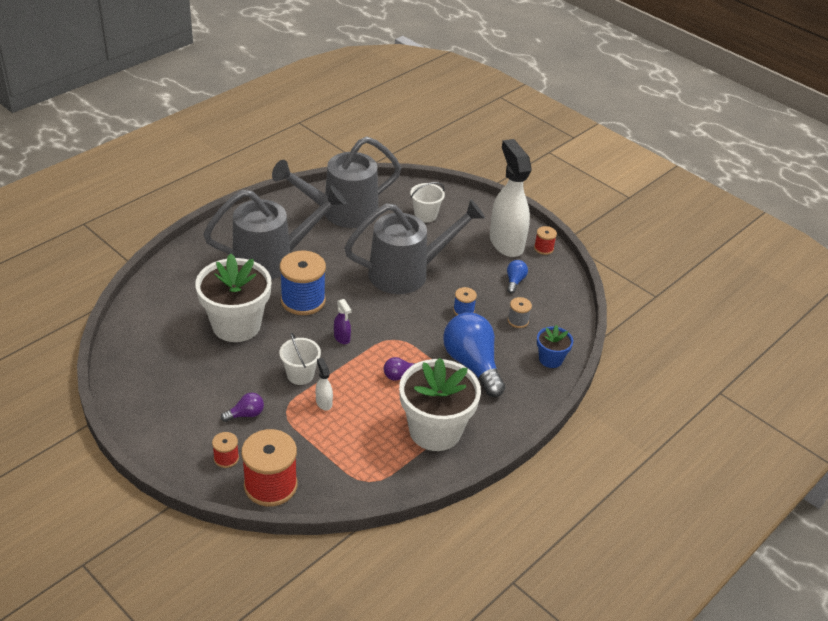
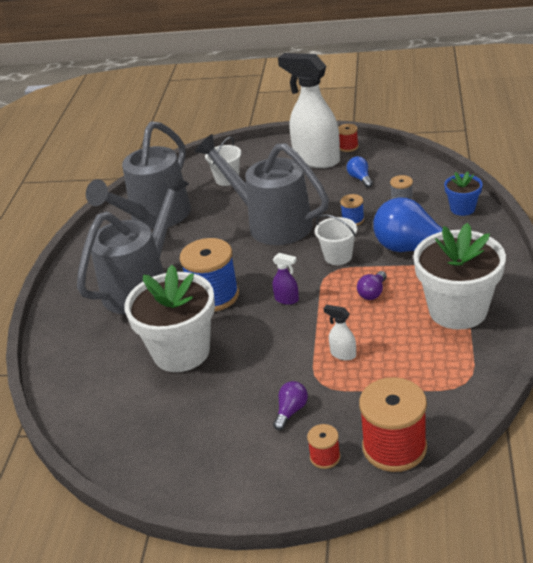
camera: 30 degrees left, 5 degrees down
(300, 375) = (293, 349): white bucket -> white bucket (338, 256)
(407, 273) = (271, 223): grey watering can -> grey watering can turned 90 degrees counterclockwise

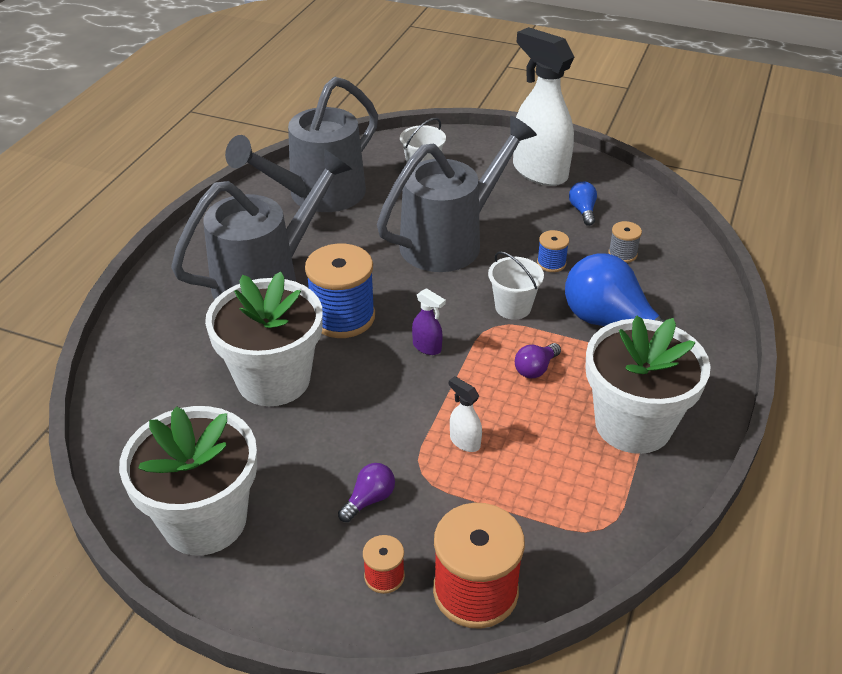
camera: 10 degrees right, 5 degrees up
(174, 459) = (204, 520): none -> white flower pot
(271, 223) = (451, 241): grey watering can -> grey watering can turned 90 degrees clockwise
(348, 147) = (585, 165): red spool -> none
(462, 208) = (695, 286): blue flower pot -> none

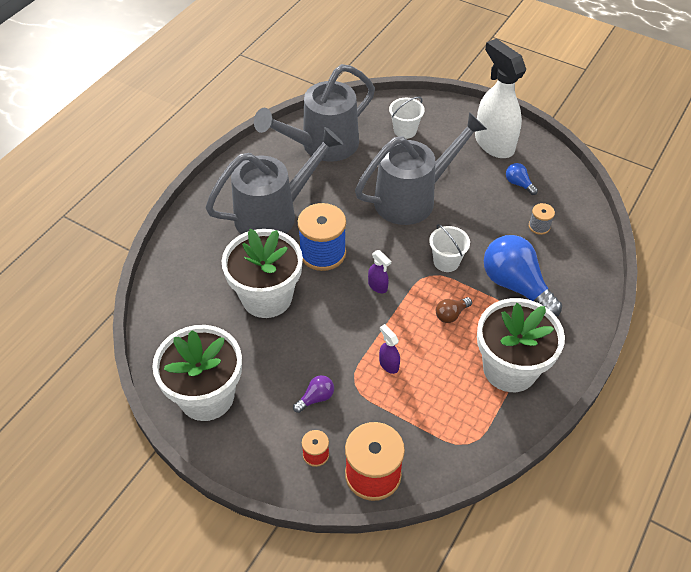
camera: 10 degrees right, 10 degrees up
(464, 441) = (388, 364): white spray bottle -> purple spray bottle
(535, 369) = (451, 314): purple light bulb -> brown light bulb
(551, 263) = (483, 227): blue spool -> none
(583, 211) = (518, 184): blue light bulb -> blue light bulb turned 45 degrees counterclockwise

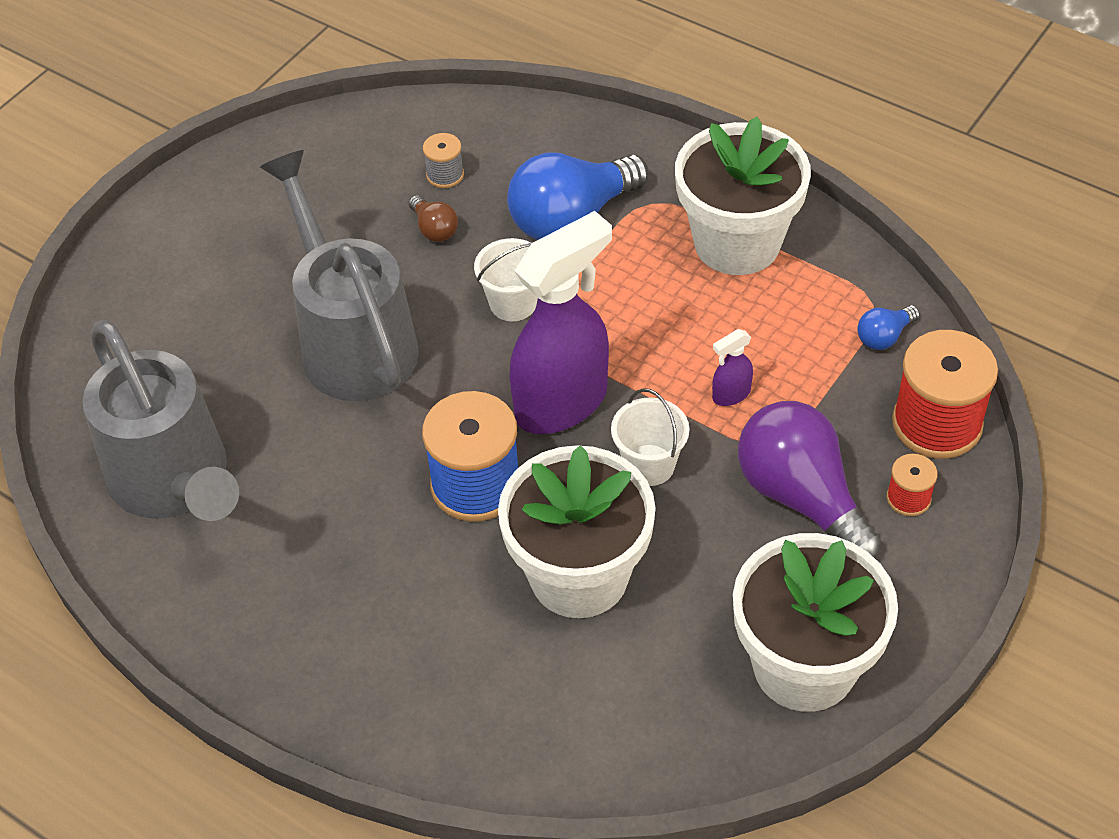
camera: 85 degrees left, 0 degrees up
(274, 214) = (362, 567): grey watering can -> none
(316, 398) = (801, 497): purple light bulb -> purple light bulb, size x2.23
(378, 286) = (562, 403): purple spray bottle -> purple spray bottle, size x2.47
(405, 130) = (161, 342): white bucket -> white bucket (649, 465)
(451, 314) = (629, 305): brown light bulb -> brown light bulb (434, 229)
(493, 143) = (229, 213): white spray bottle -> none
(518, 184) = (340, 189): blue light bulb -> blue light bulb (884, 337)

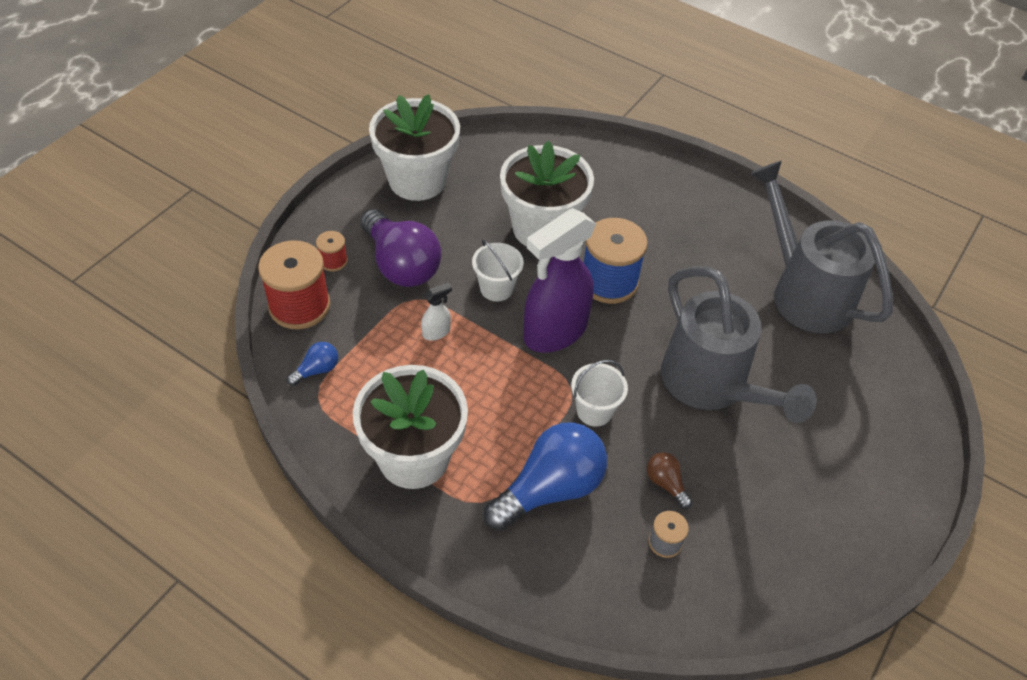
camera: 175 degrees right, 0 degrees up
(731, 394) = (436, 332): purple spray bottle -> white spray bottle

